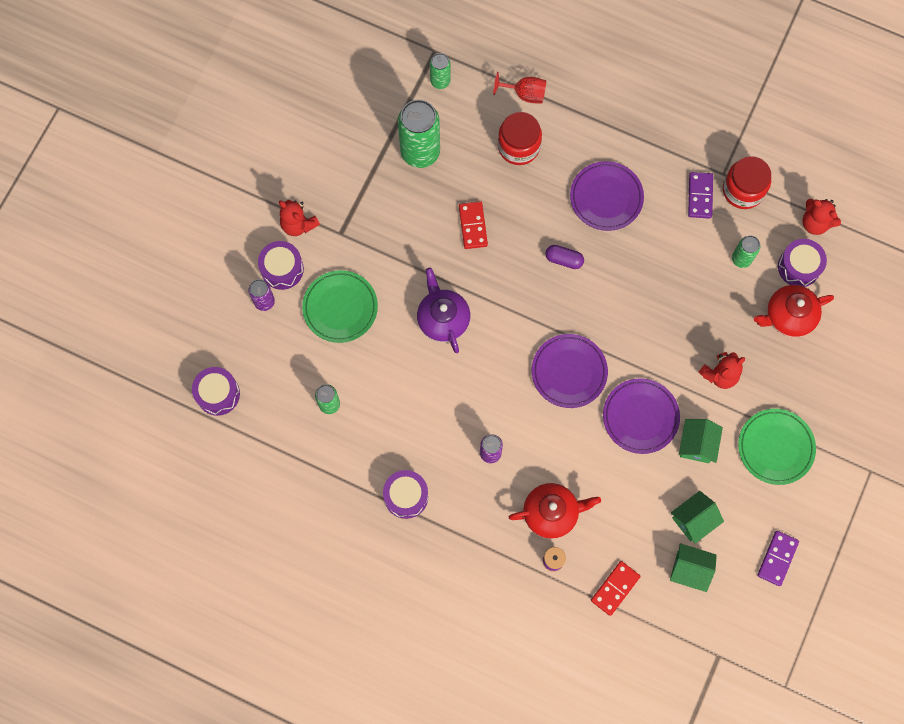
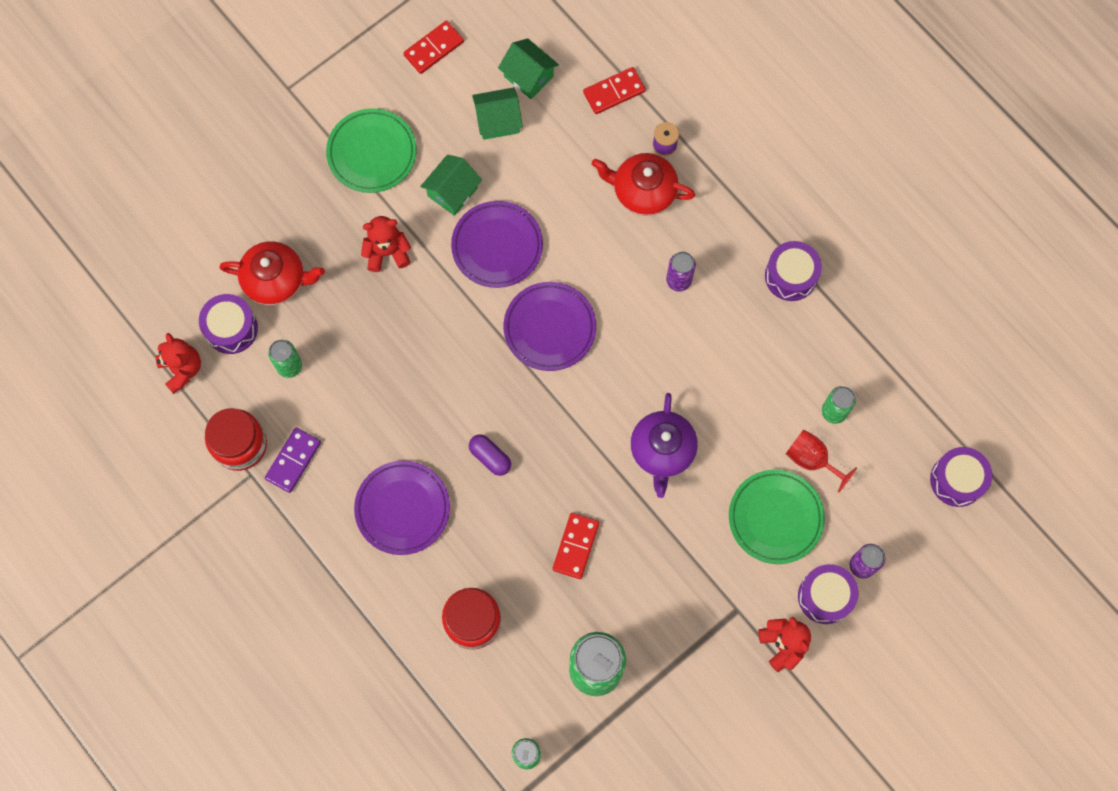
camera: 155 degrees left, 0 degrees up
(525, 94) = (430, 687): red goblet -> red goblet (811, 459)
(777, 558) = (434, 48): purple domino -> red domino

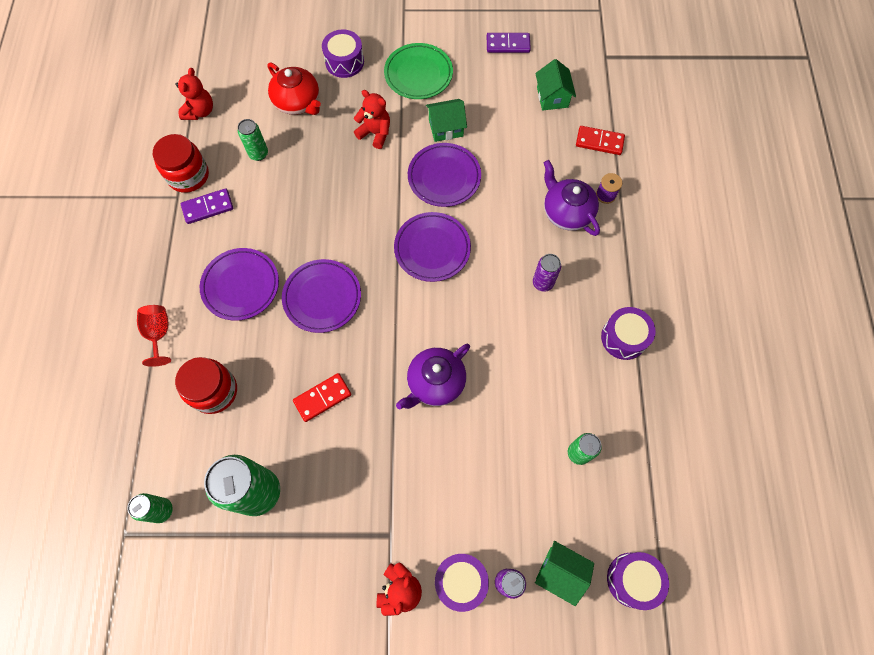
camera: 40 degrees right, 5 degrees down
(231, 328) = (248, 110): purple drum -> purple drum (344, 62)
(434, 48) = (508, 44): red domino -> purple domino
(490, 457) = (322, 297): purple capsule -> purple plate
(498, 121) = (510, 108): green house -> green house (560, 572)
(643, 192) = (566, 212): red teapot -> purple teapot
(775, 518) = (473, 493): green plate -> none
(811, 459) = (534, 473): red goblet -> red goblet (159, 333)

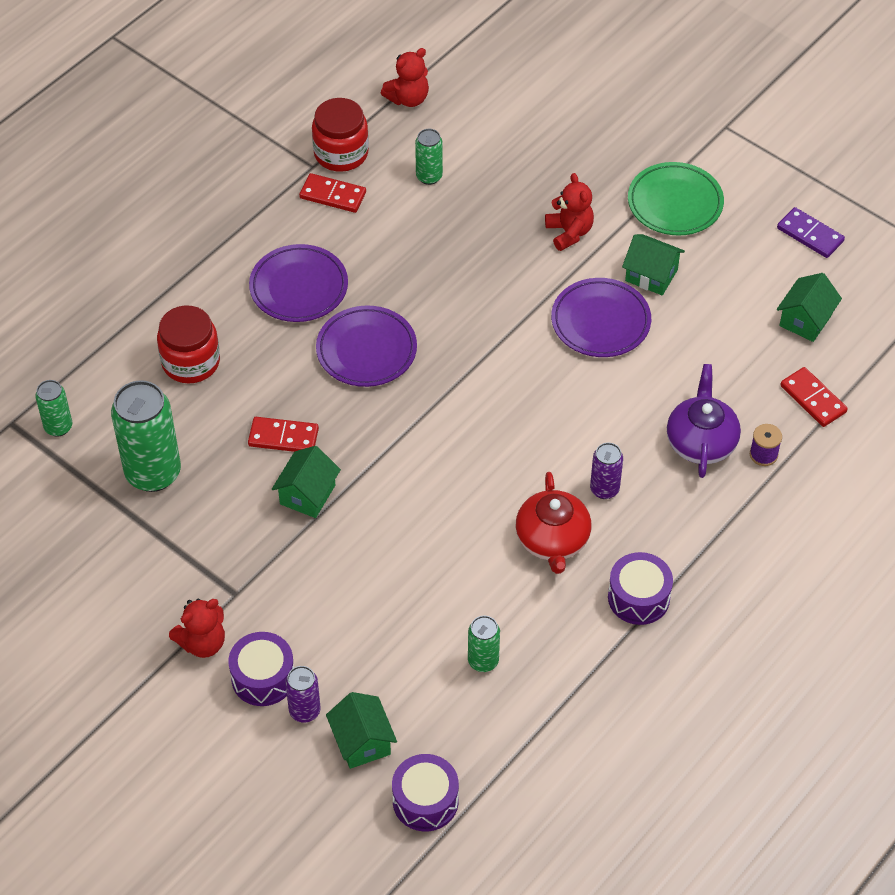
camera: 40 degrees right, 15 degrees down
(159, 333) = (186, 278): red goblet -> none
(208, 207) = (333, 195): purple domino -> red domino
(298, 102) = (516, 151): red teapot -> red teapot (552, 540)
(344, 62) = (605, 141): purple drum -> none
(373, 426) = (307, 494): none -> green house
(432, 249) = (520, 380): purple plate -> none
(435, 383) = (403, 500): purple teapot -> none

